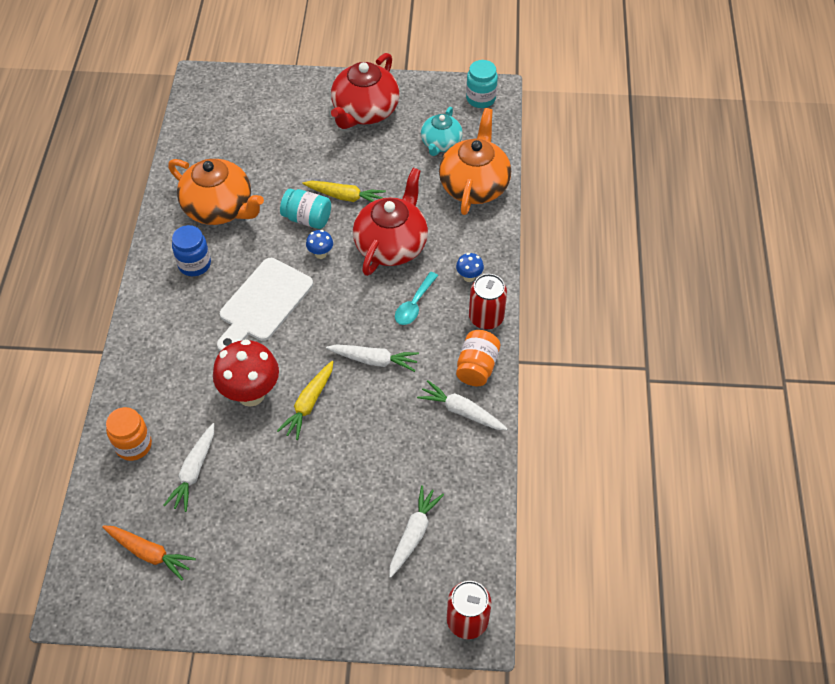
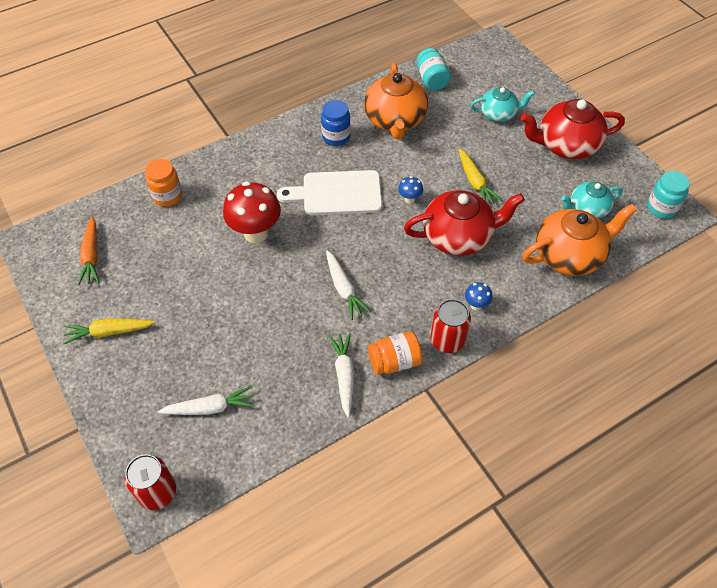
camera: 55 degrees right, 0 degrees up
(194, 471) = (170, 240): white carrot -> none
(287, 132) = (498, 114): none -> turquoise teapot
(307, 218) = (433, 172): turquoise jar -> turquoise jar (432, 80)
(308, 404) = (274, 272): yellow carrot -> yellow carrot (109, 332)
(414, 304) = (416, 284): turquoise spoon -> none

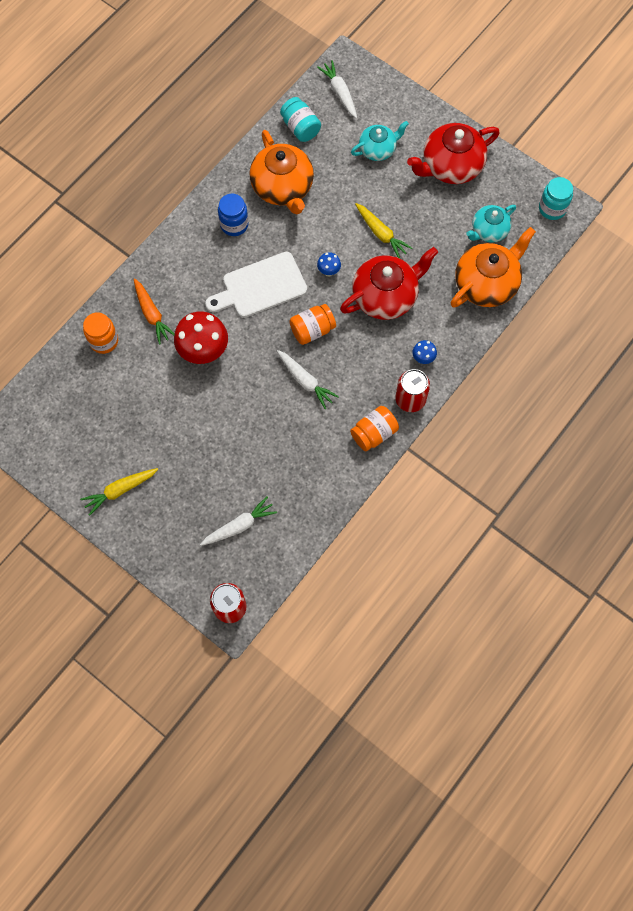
camera: 20 degrees left, 15 degrees up
(91, 256) = (65, 425): orange carrot -> orange carrot (152, 314)
(344, 375) = (337, 460): white carrot -> white carrot (340, 93)
(371, 245) = (312, 330): none -> orange jar

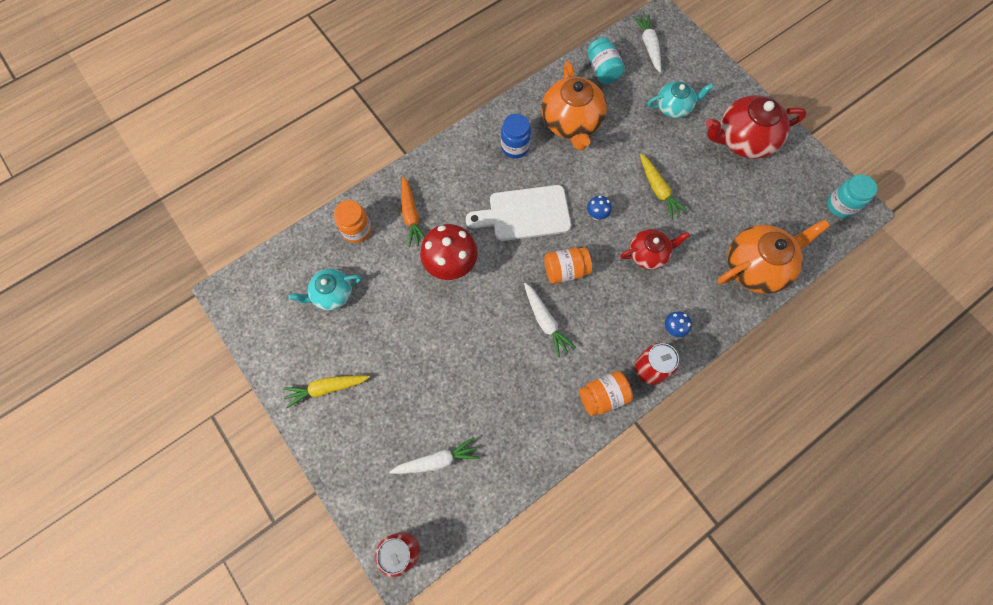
camera: 15 degrees right, 0 degrees up
(385, 296) = (648, 254): red teapot -> red teapot, size x0.60
(488, 231) = (769, 212): turquoise teapot -> turquoise teapot (332, 294)

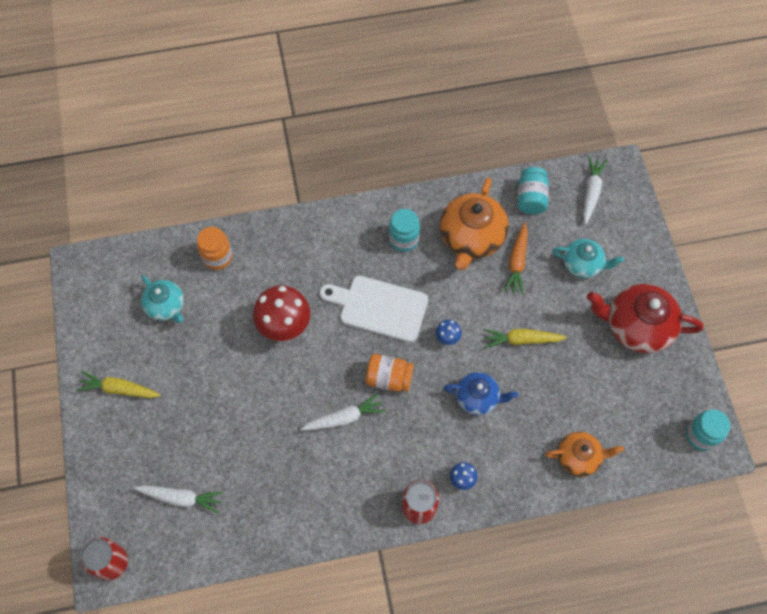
camera: 25 degrees right, 5 degrees down
(332, 294) = (166, 306): turquoise teapot -> turquoise teapot turned 135 degrees counterclockwise
(411, 215) = (273, 264): orange carrot -> orange carrot (517, 262)
(515, 147) = (404, 239): blue jar -> turquoise jar
(545, 321) = (344, 418): white carrot -> white carrot turned 105 degrees counterclockwise
(603, 396) = (361, 512): orange jar -> none
(648, 254) = (477, 398): red teapot -> blue teapot
(658, 190) = (521, 340): yellow carrot -> yellow carrot turned 90 degrees clockwise
(756, 266) = (579, 457): orange teapot -> orange teapot, size x0.60

